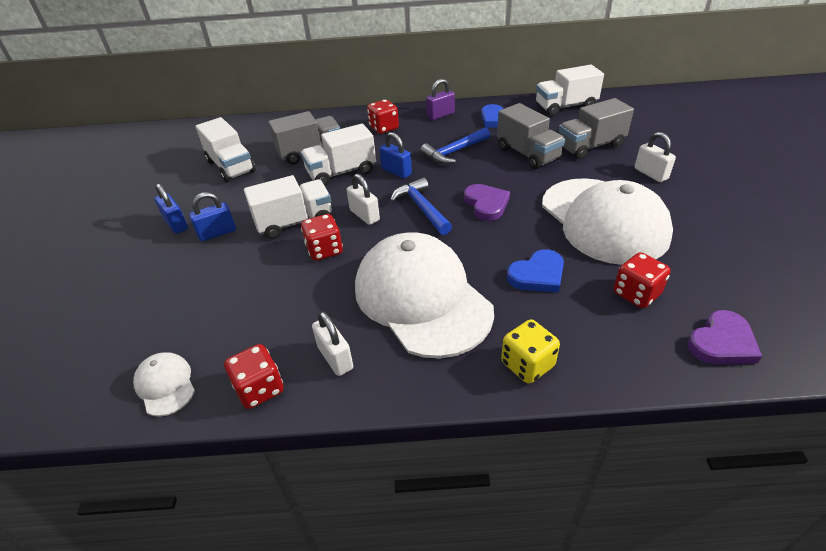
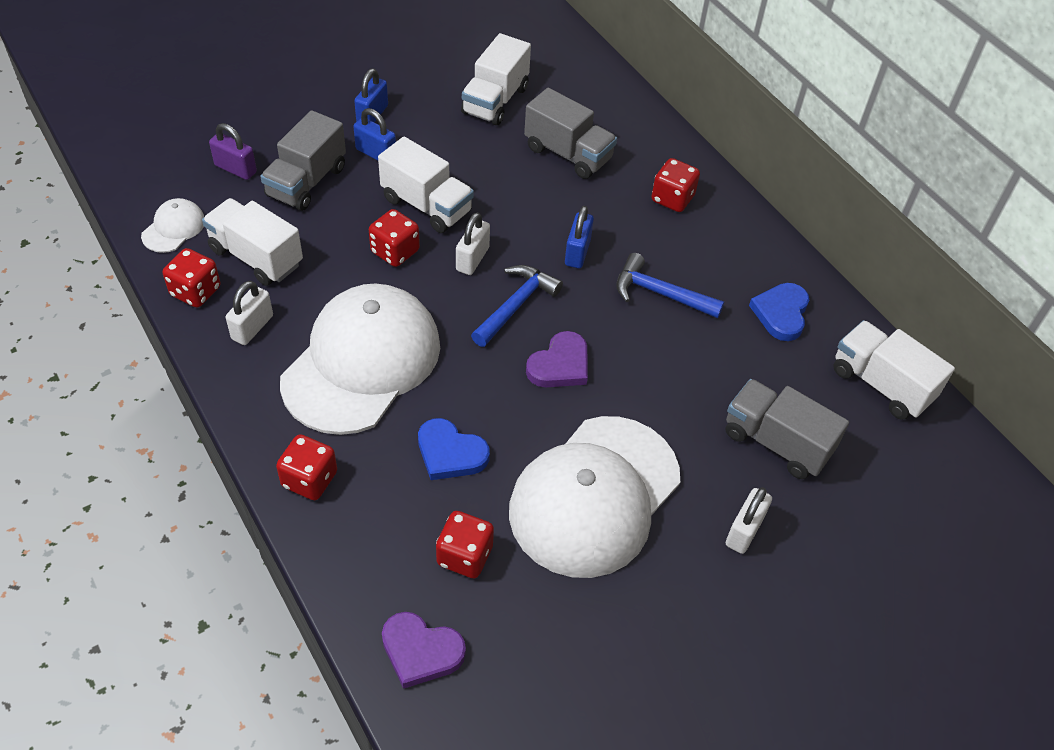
camera: 55 degrees right, 10 degrees up
(341, 172) = (543, 202): white truck -> white truck (256, 257)
(440, 115) = (749, 245): purple padlock -> purple padlock (235, 169)
(527, 364) = (309, 479): yellow dice -> red dice
(528, 154) = (707, 374): grey truck -> grey truck (306, 182)

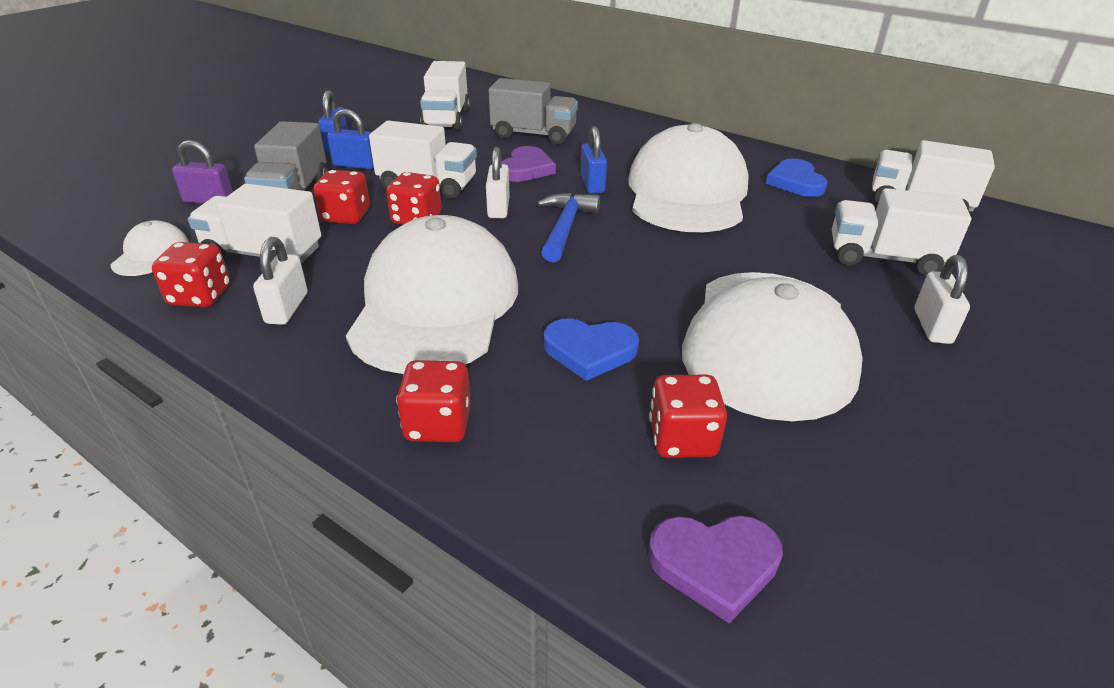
camera: 20 degrees left, 15 degrees down
(560, 365) = (643, 256): purple heart -> purple heart (526, 169)
(660, 293) = (687, 192): blue hammer -> white cap
(672, 199) = (642, 141): red dice -> red dice (346, 216)
(776, 443) = (884, 258): grey truck -> white truck

